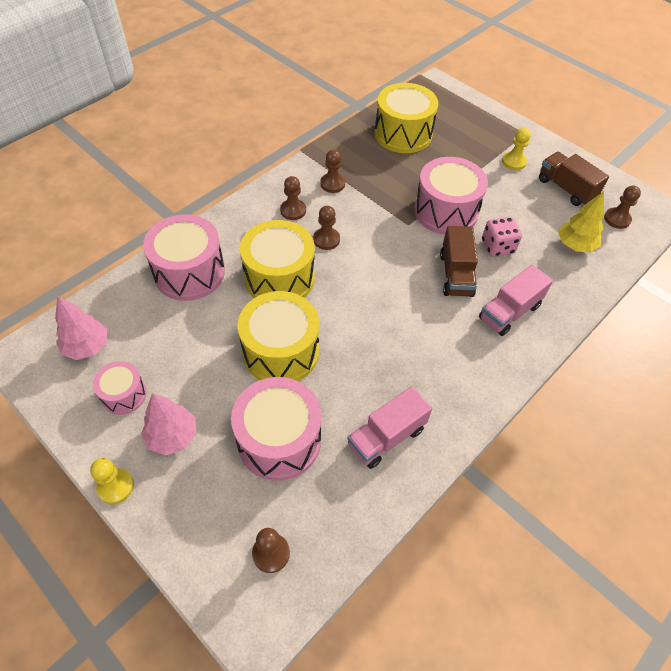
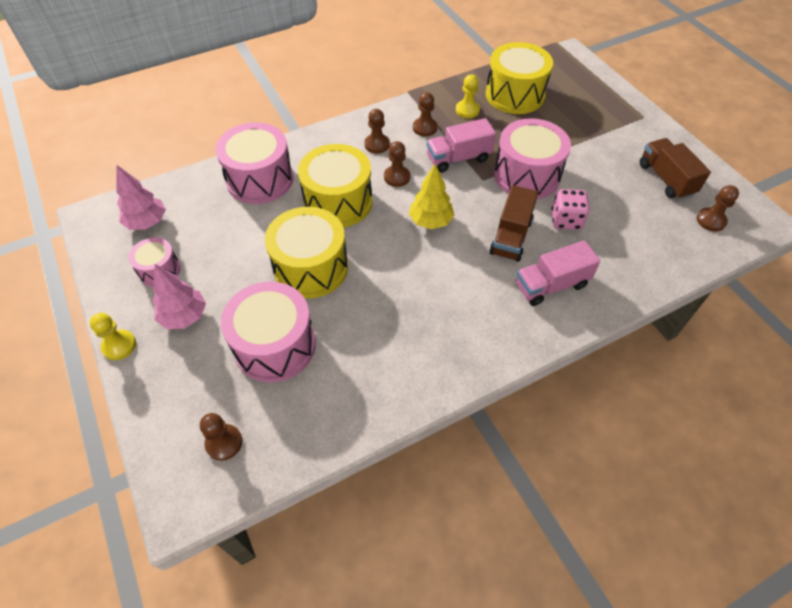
camera: 20 degrees right, 0 degrees up
(386, 437) = (375, 370): pink truck -> pink truck (458, 158)
(513, 162) = (619, 142): yellow pawn -> yellow pawn (467, 110)
(575, 245) = (651, 236): yellow tree -> yellow tree (430, 221)

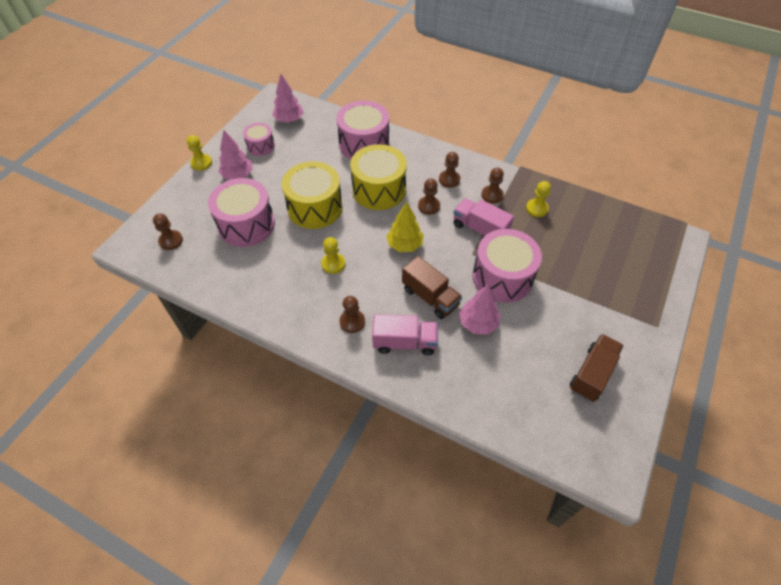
camera: 55 degrees right, 0 degrees up
(406, 292) = (333, 264): none -> yellow pawn
(511, 237) = (430, 297): brown truck -> brown truck turned 120 degrees counterclockwise
(514, 95) = (586, 227): yellow drum -> none
(551, 285) = (404, 342): pink truck -> pink truck turned 150 degrees clockwise
(566, 220) = (478, 323): pink dice -> pink tree
(711, 220) = (573, 428): brown pawn -> brown pawn (352, 321)

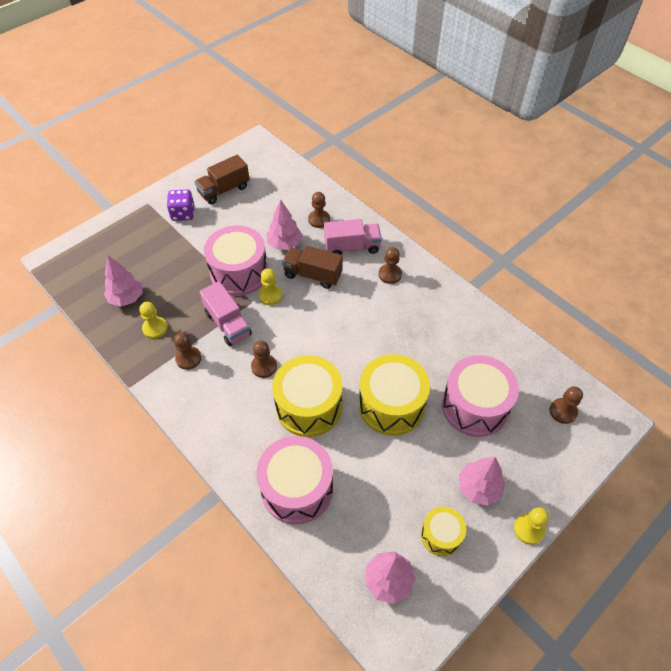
camera: 160 degrees left, 0 degrees up
(260, 146) = (441, 535): pink drum -> yellow drum
(333, 264) = (390, 331): yellow pawn -> yellow pawn (270, 295)
(404, 245) = (311, 330): yellow tree -> none
(404, 342) = (352, 247): pink truck -> pink truck turned 150 degrees clockwise
(430, 297) = (313, 275): brown truck -> brown truck turned 45 degrees counterclockwise
(449, 179) = (221, 394): brown pawn -> brown pawn (319, 219)
(582, 225) = (126, 298): none -> pink tree
(609, 326) = (183, 214): none -> purple dice

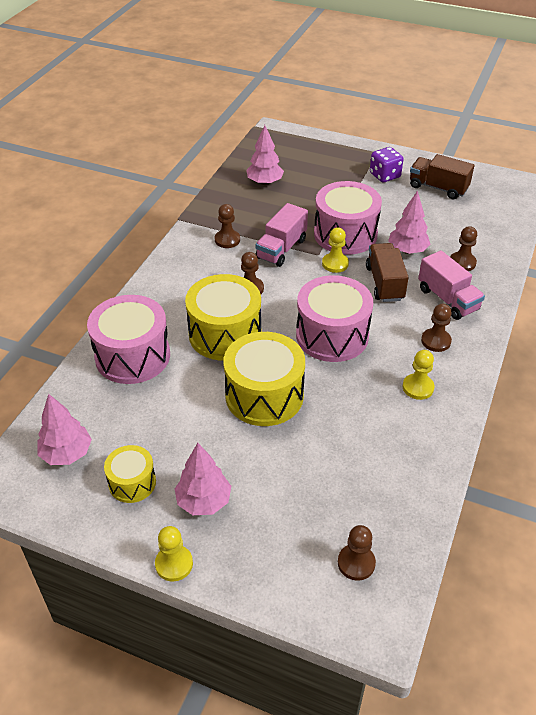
camera: 65 degrees right, 10 degrees down
(155, 328) = (245, 209): yellow pawn -> yellow pawn (418, 387)
(474, 406) = (307, 469): pink drum -> pink drum (332, 335)

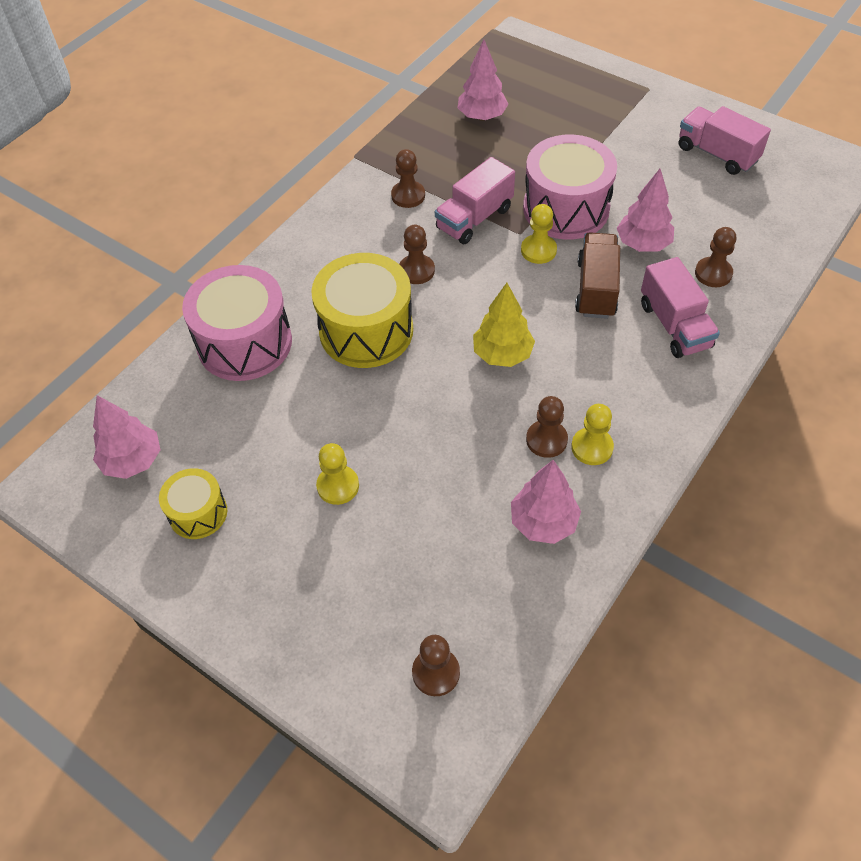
camera: 15 degrees right, 10 degrees up
(174, 564) = (217, 628): yellow pawn -> yellow pawn (338, 486)
(204, 501) = (275, 554): pink tree -> pink tree (543, 522)
(264, 395) = (390, 424): yellow drum -> none
(332, 335) = (502, 354): pink drum -> yellow tree
(384, 176) = (648, 126): purple dice -> none
(436, 341) = (638, 384): brown pawn -> brown pawn (546, 440)
(438, 188) = (717, 154): brown truck -> pink truck

